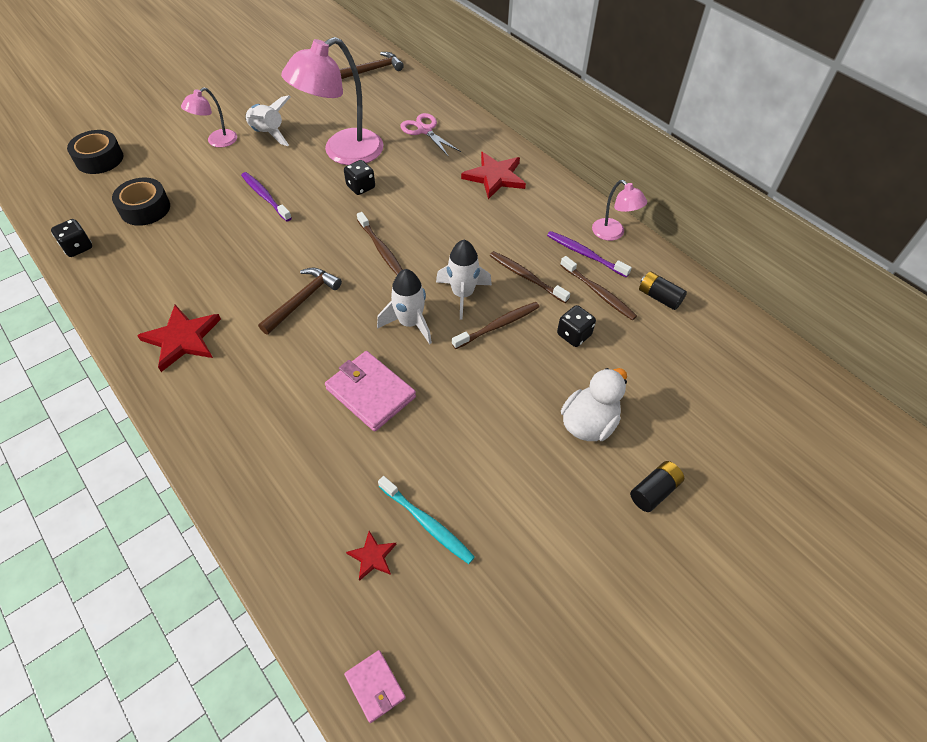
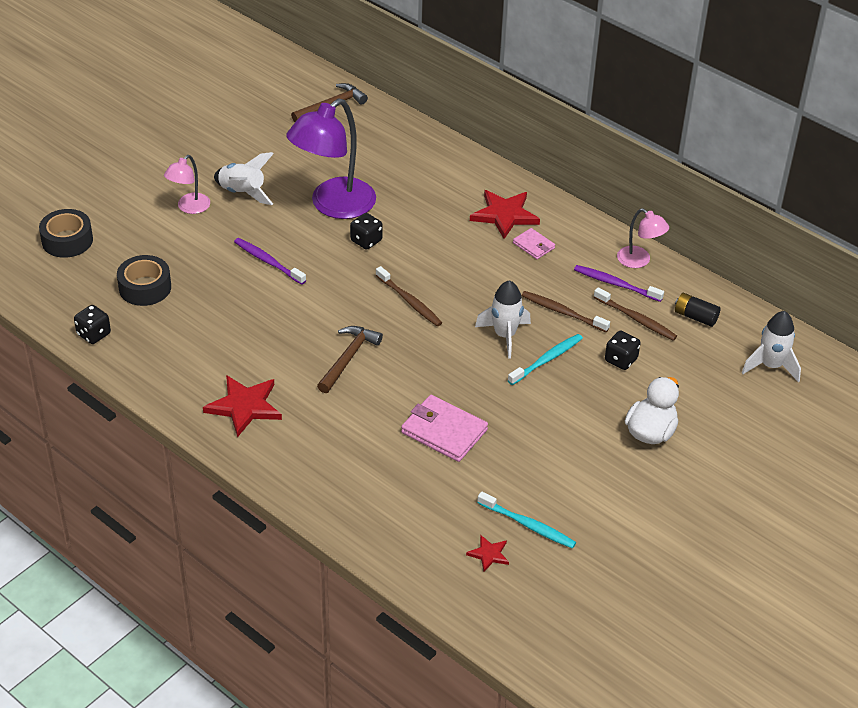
camera: 10 degrees left, 10 degrees down
(343, 152) = (333, 205): pink lamp -> purple lamp
(375, 686) = (520, 637): pink wallet -> pink wallet (534, 245)
(410, 323) = (461, 367): white rocket -> white rocket (771, 366)
(424, 130) = (414, 172): pink scissors -> none
(498, 325) = (547, 360): brown toothbrush -> turquoise toothbrush
(654, 491) = (717, 478): black battery -> none

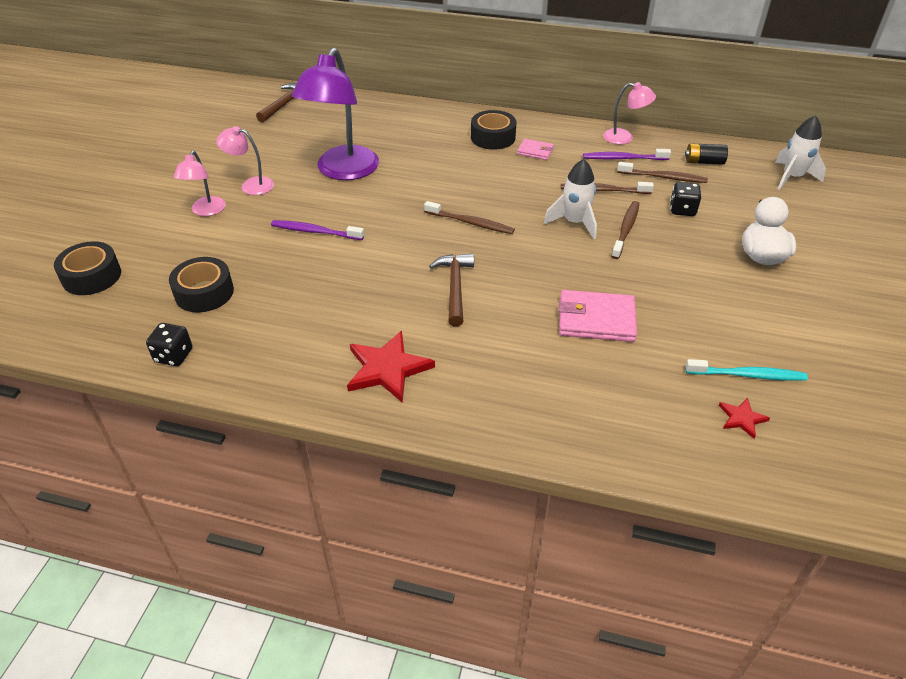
camera: 25 degrees left, 0 degrees up
(242, 193) = (251, 185): white rocket -> pink lamp
(366, 241) = (393, 188): black dice -> none
(504, 215) = (493, 137): red star -> black tape
(547, 360) = (626, 229): turquoise toothbrush -> brown toothbrush

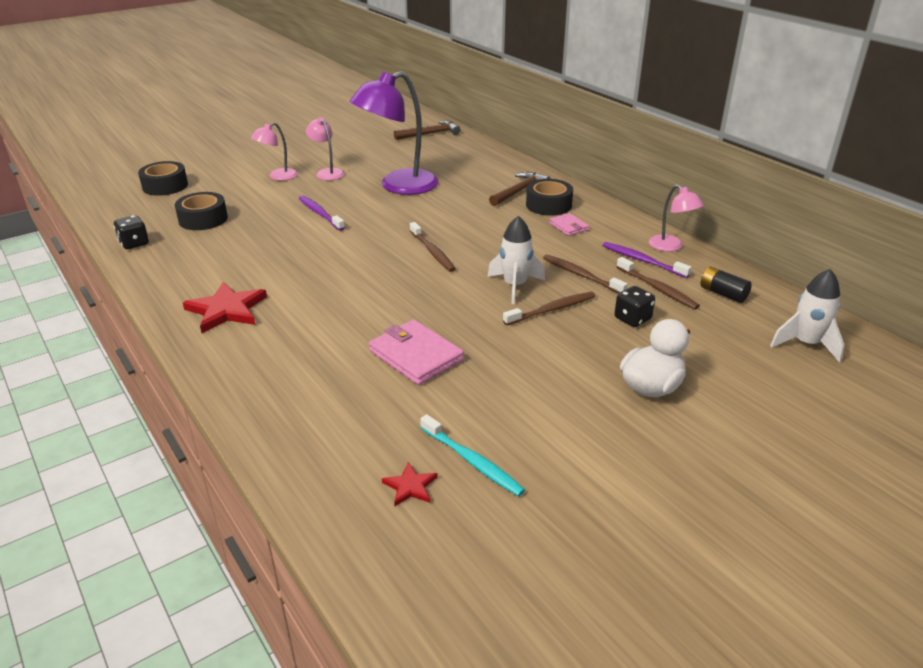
camera: 40 degrees right, 10 degrees down
(455, 287) = (350, 285): brown hammer -> brown hammer (519, 191)

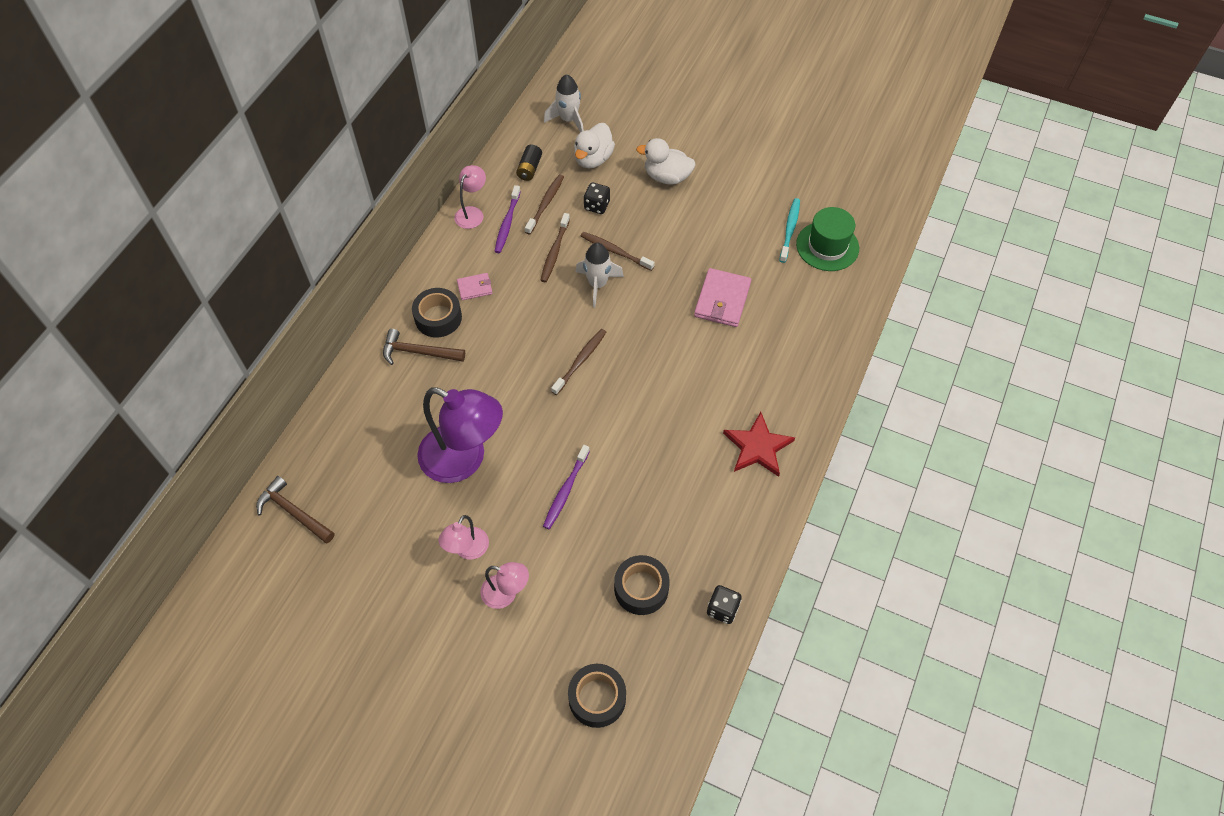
camera: 120 degrees left, 25 degrees up
(410, 486) = (827, 246): red star -> green hat
(568, 226) = (475, 288): pink wallet -> pink wallet turned 45 degrees clockwise
(718, 340) = (593, 159): none -> white duck

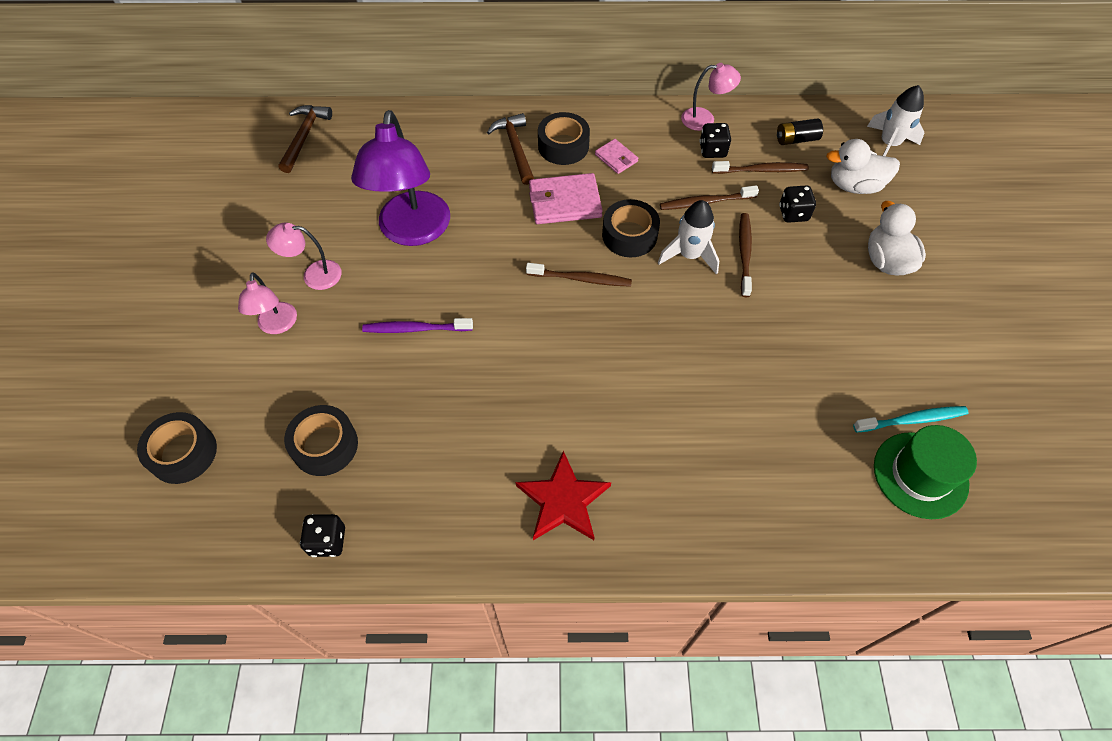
camera: 65 degrees right, 0 degrees up
(507, 223) = (712, 150): purple toothbrush -> black dice
(557, 313) = (629, 235): none -> black tape
(722, 300) = (750, 384): pink wallet -> pink wallet (564, 202)

